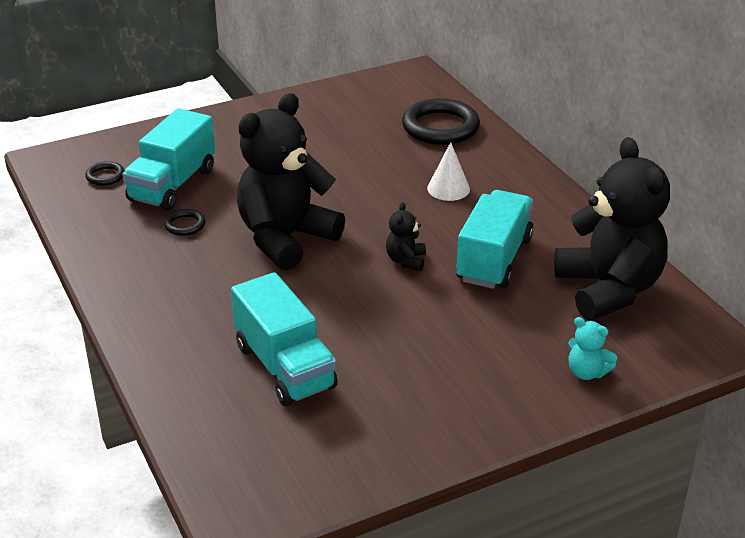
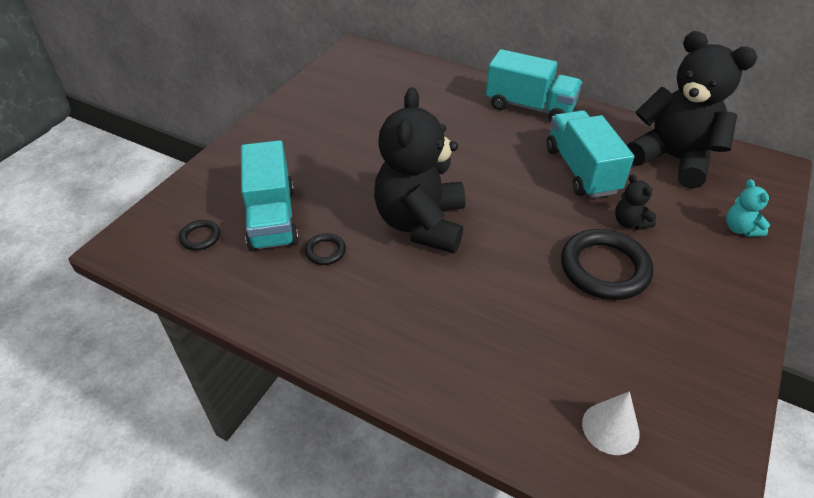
camera: 35 degrees left, 10 degrees up
(285, 367) = (556, 342): turquoise truck -> turquoise truck (529, 107)
(406, 261) = (528, 200): black teddy bear -> black teddy bear (629, 222)
(440, 127) = (424, 83): black ring -> black ring (604, 268)
(448, 188) = (486, 128): white cone -> white cone (610, 428)
(587, 372) = (740, 229): turquoise teddy bear -> turquoise teddy bear turned 75 degrees clockwise

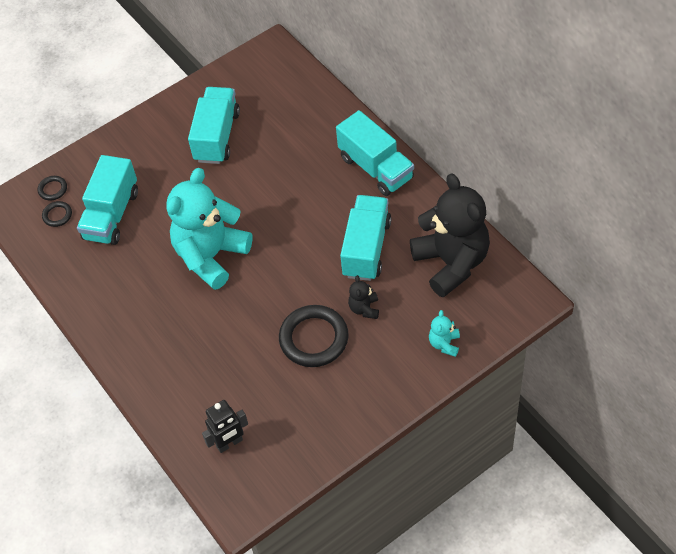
camera: 30 degrees right, 10 degrees up
(325, 251) = (133, 256): black ring -> black ring (53, 189)
(349, 121) = (217, 136): none -> turquoise truck
(421, 224) = (211, 256): black teddy bear -> turquoise teddy bear
(610, 428) = (229, 443): white cone -> black robot

